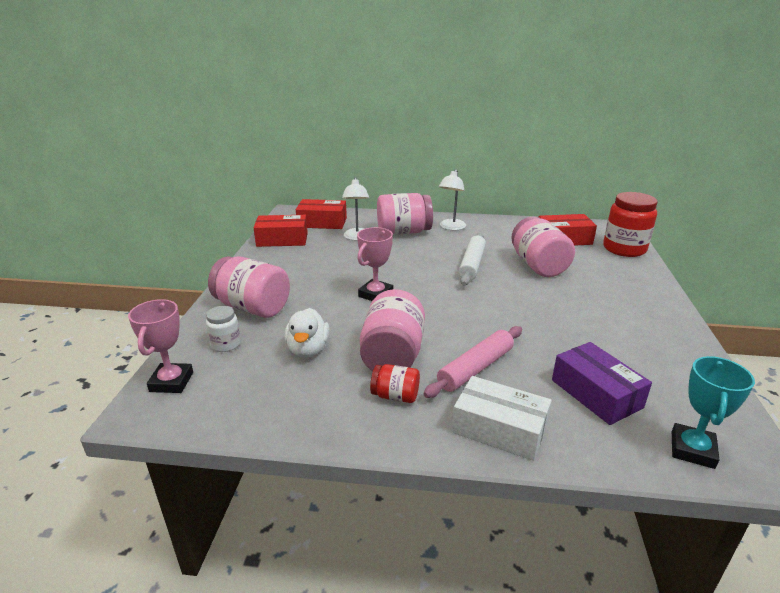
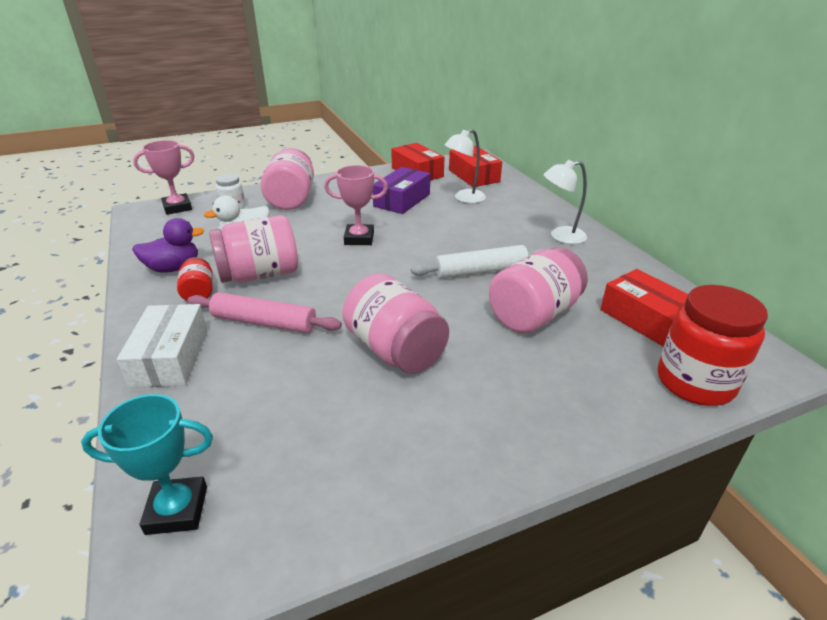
camera: 60 degrees right, 5 degrees up
(328, 405) = (174, 268): none -> purple duck
(403, 232) = (509, 215): pink jar -> pink jar (395, 350)
(596, 393) = (259, 412): purple box -> purple box (402, 200)

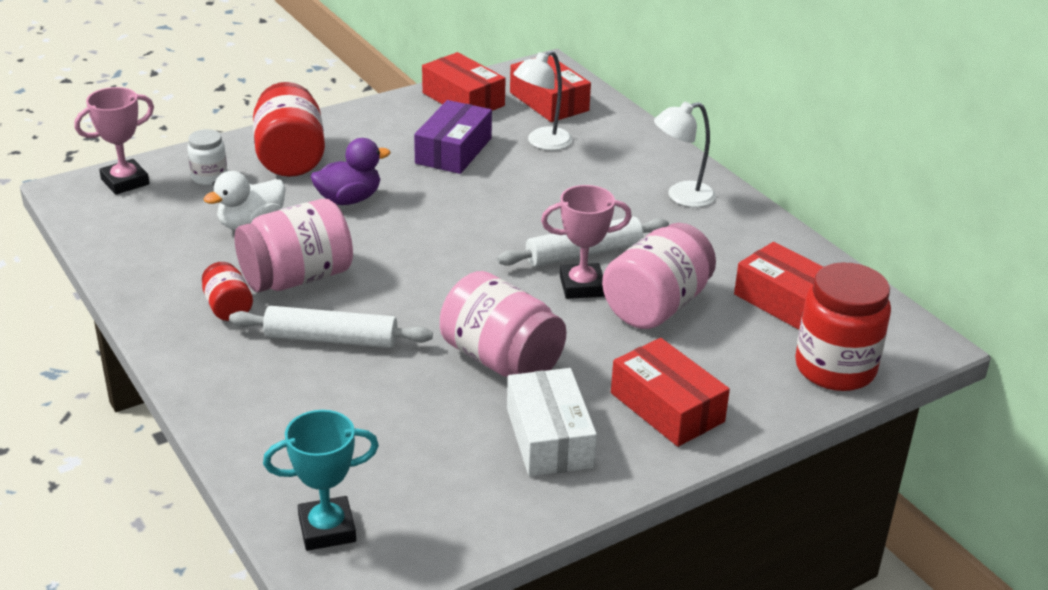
camera: 10 degrees left, 0 degrees up
(170, 358) = (237, 389): white box -> white box (549, 437)
(174, 268) = (175, 276): purple duck -> purple duck (349, 199)
(264, 322) = (331, 339): pink rolling pin -> white rolling pin
(291, 199) = (290, 157): pink jar -> red jar
(359, 238) = (411, 216): pink trophy -> pink trophy (582, 286)
(535, 407) = (667, 407): none -> red box

